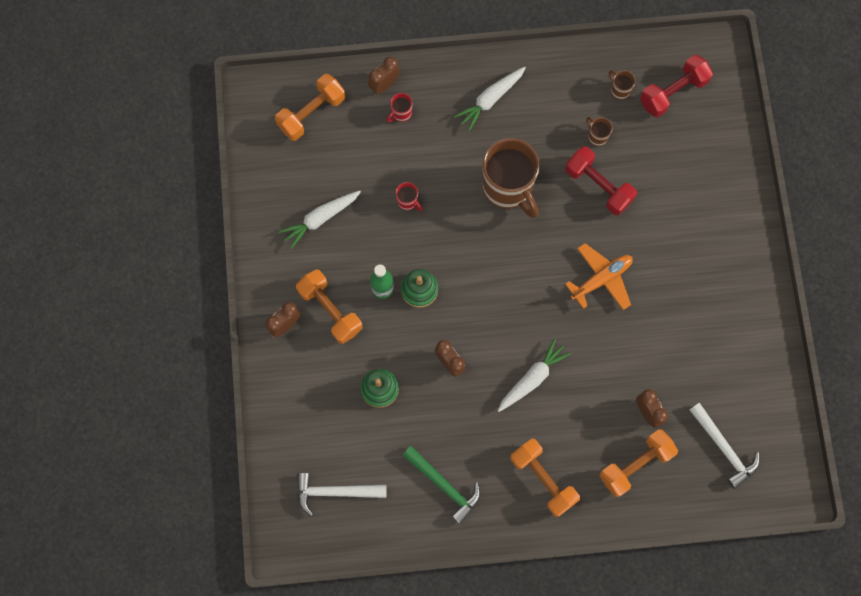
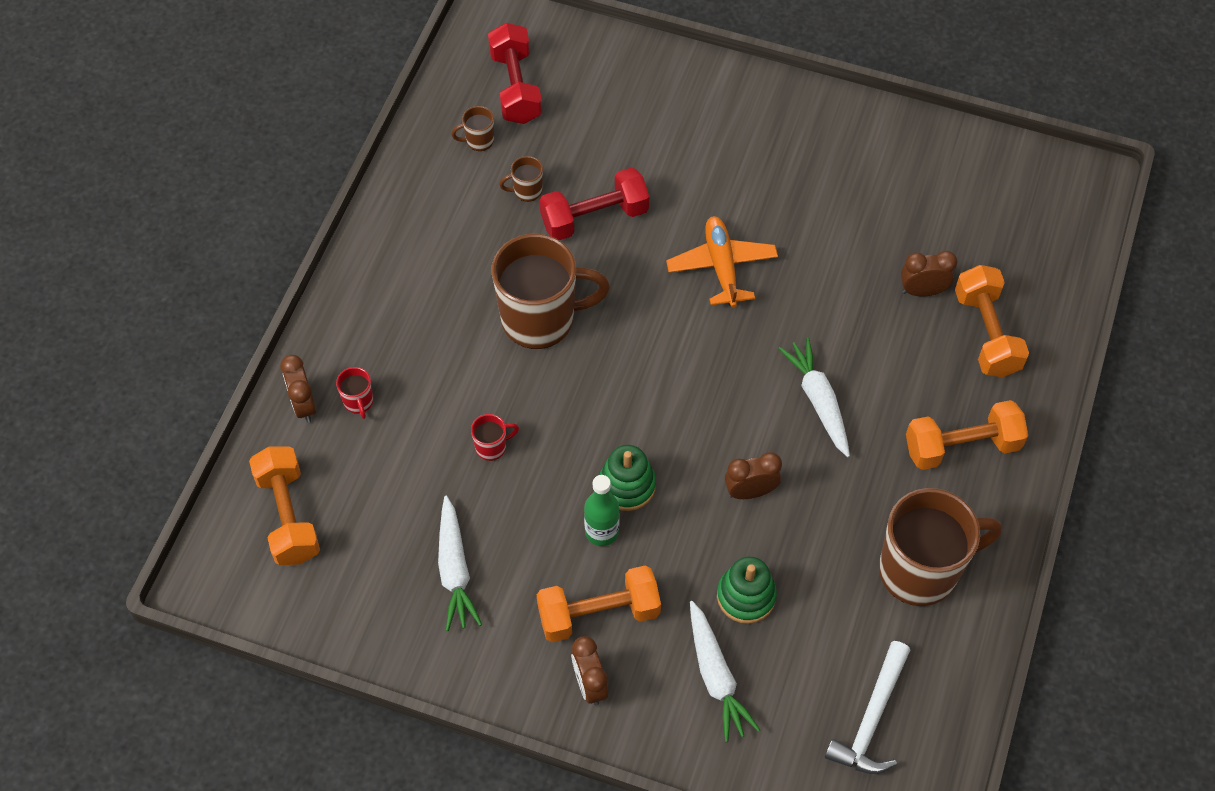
camera: 65 degrees left, 15 degrees down
(444, 485) = (921, 570): green hammer -> brown mug
(490, 100) = (404, 287): white carrot -> white carrot (716, 677)
(724, 448) = (1004, 230): white hammer -> none

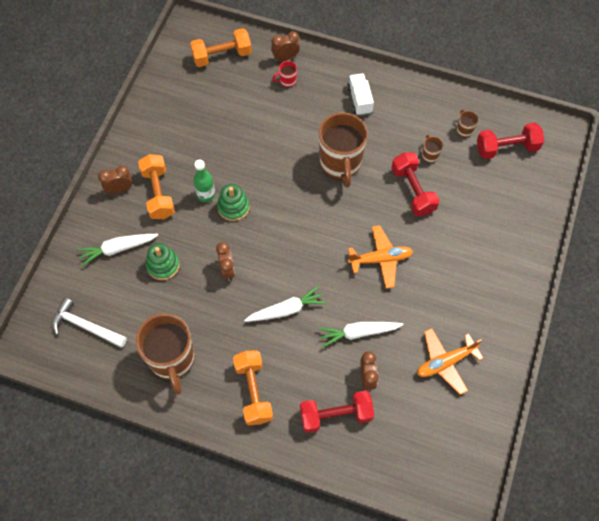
camera: 90 degrees right, 5 degrees up
(408, 288) = (359, 100): none -> white truck
(455, 570) = (187, 128): white carrot -> white carrot (358, 333)
(492, 447) = (259, 142): red mug -> none
(888, 190) = (445, 362): none -> orange plane
(986, 333) = (336, 415): orange dumbbell -> red dumbbell

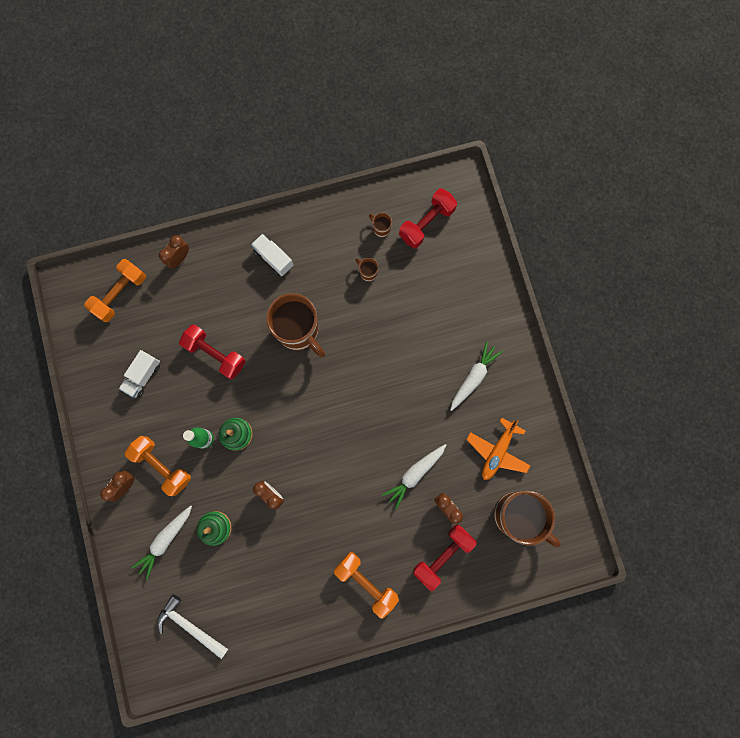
camera: 35 degrees left, 15 degrees up
(85, 326) = (190, 626): white hammer -> white hammer turned 45 degrees clockwise
(172, 360) = (283, 603): brown mug -> brown mug (516, 515)
(194, 121) = (143, 376): none -> white truck
(286, 309) = (344, 495): white carrot -> white carrot (473, 377)
(287, 81) = (197, 281): red mug -> none
(380, 259) = (390, 397): orange plane -> none
(413, 190) = (375, 316): red dumbbell -> red dumbbell (215, 354)

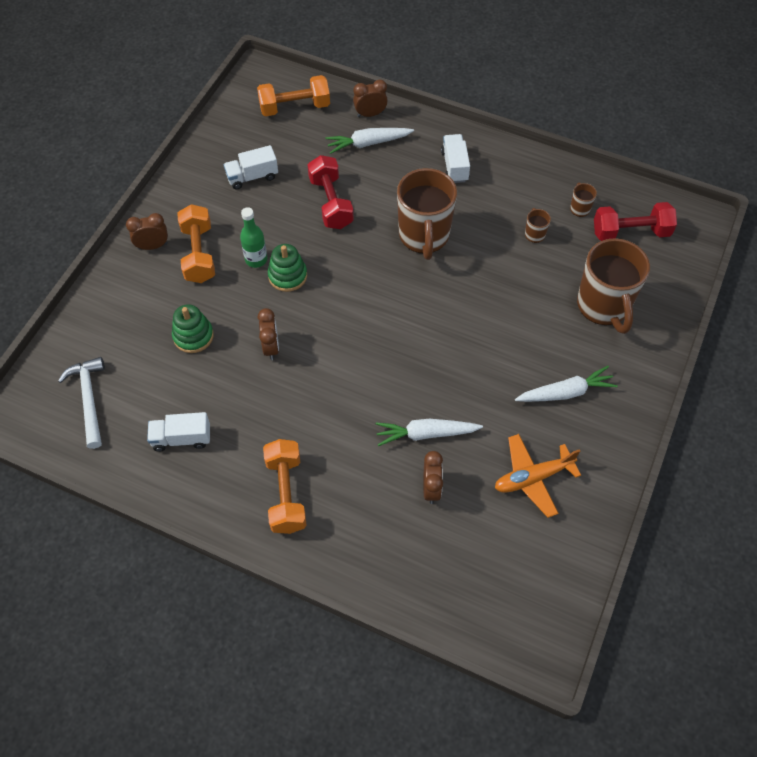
camera: 40 degrees right, 20 degrees down
(165, 540) = (141, 313): white carrot -> white carrot (368, 143)
(272, 601) = (182, 438): none -> white truck
(442, 555) = (387, 531): red dumbbell -> none
(516, 515) = (501, 555): brown mug -> brown mug (603, 306)

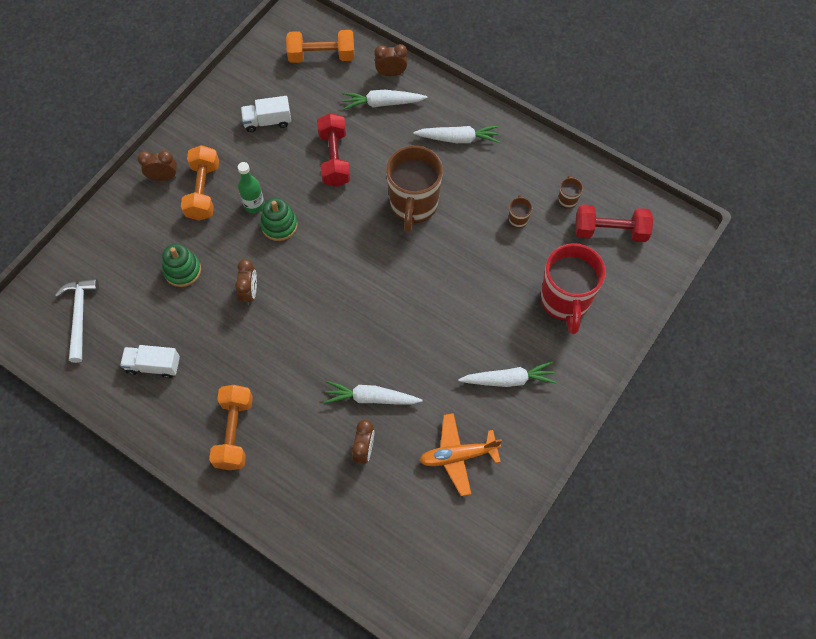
camera: 10 degrees right, 5 degrees up
(454, 166) = (458, 139): white truck -> white carrot
(603, 306) = (565, 301): brown mug -> red mug

